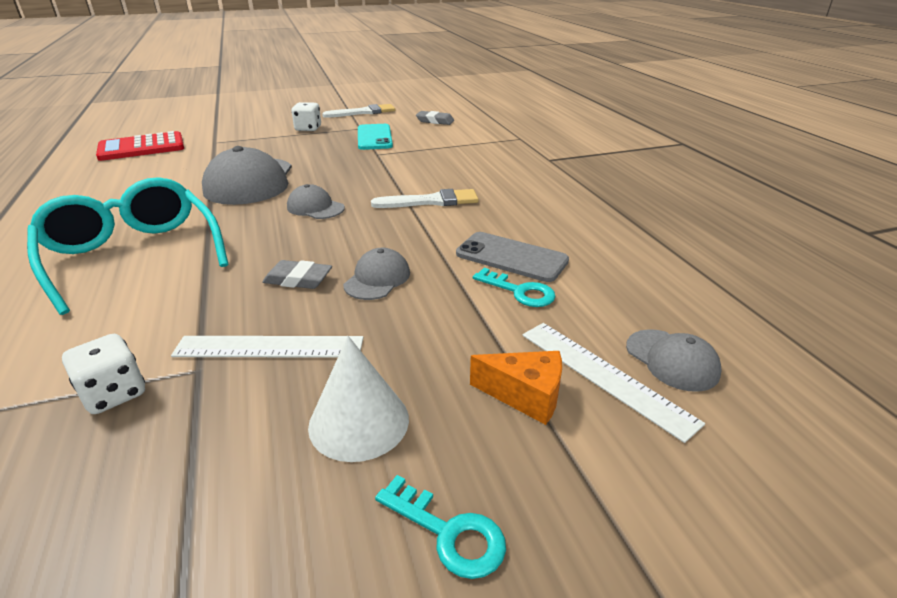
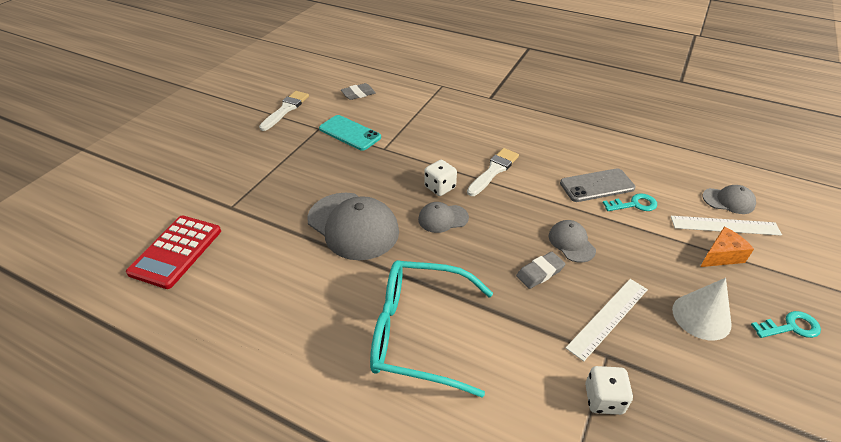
camera: 45 degrees left, 10 degrees up
(308, 128) = (279, 150): white dice -> white dice (440, 187)

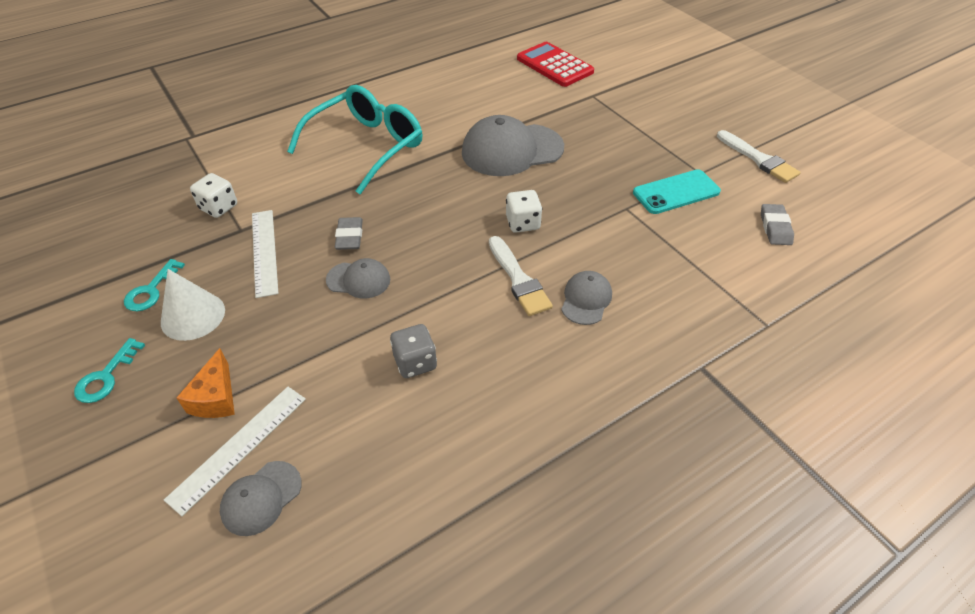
camera: 120 degrees right, 5 degrees up
(443, 218) = (474, 206): grey cap -> grey cap (586, 299)
(597, 186) = (415, 362): grey phone -> grey dice
(634, 204) = (355, 376): turquoise key -> turquoise key (151, 290)

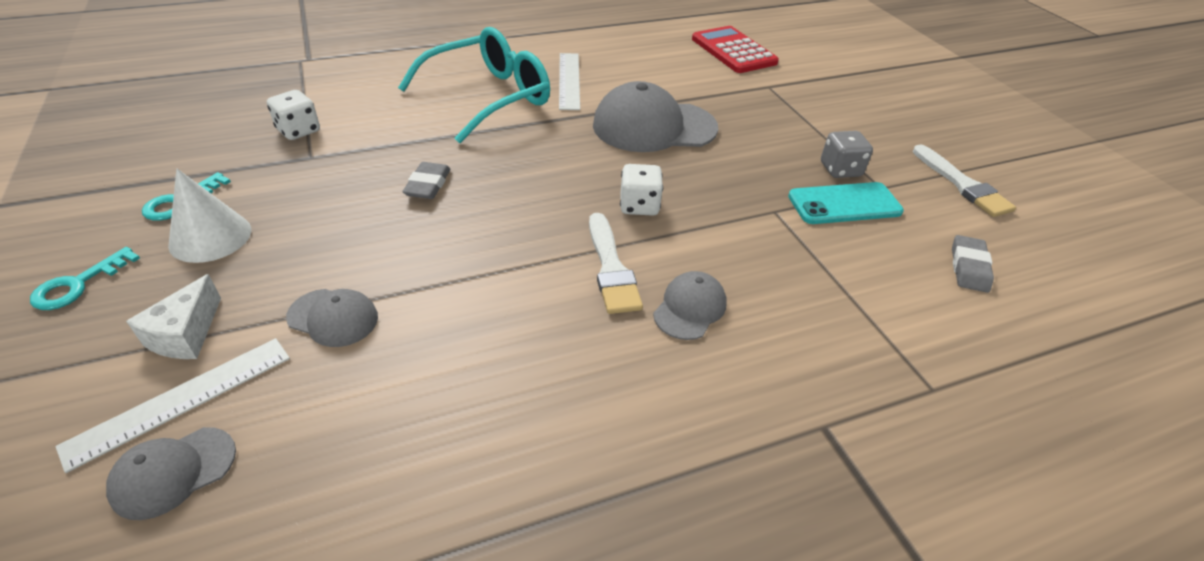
camera: 10 degrees right, 5 degrees down
(216, 398) = (186, 334): orange cheese -> white cheese
(264, 251) = (325, 184): white ruler -> white ruler (569, 80)
(358, 280) = (417, 233): grey cap -> grey cap (333, 318)
(415, 362) = (443, 342): grey dice -> grey dice (840, 170)

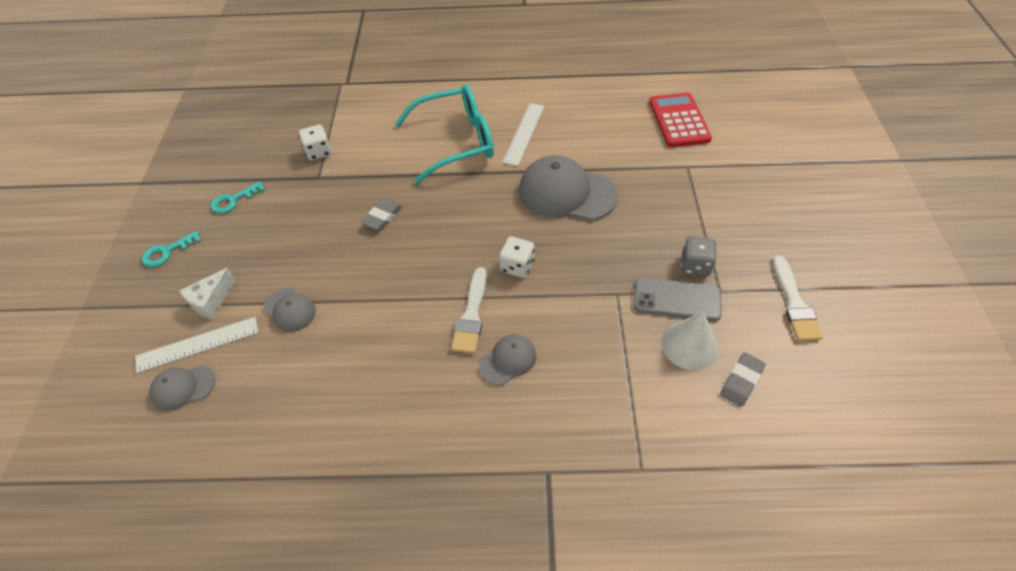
camera: 25 degrees right, 10 degrees up
(210, 237) = (242, 232): white cone -> white cone (689, 345)
(844, 204) = (677, 299): turquoise phone -> grey phone

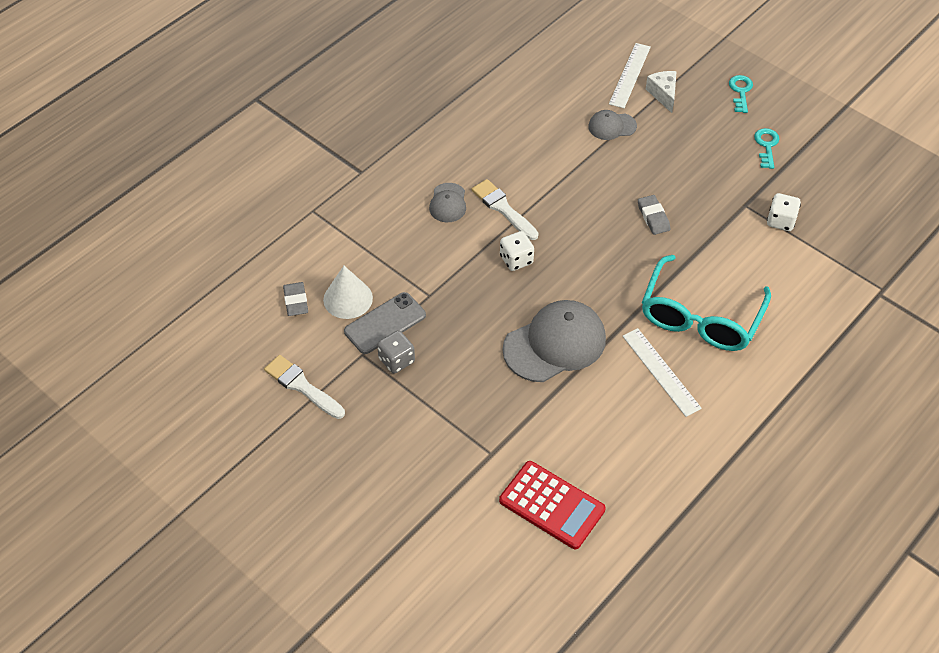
camera: 130 degrees right, 0 degrees up
(183, 388) = (600, 57): grey cap -> none

